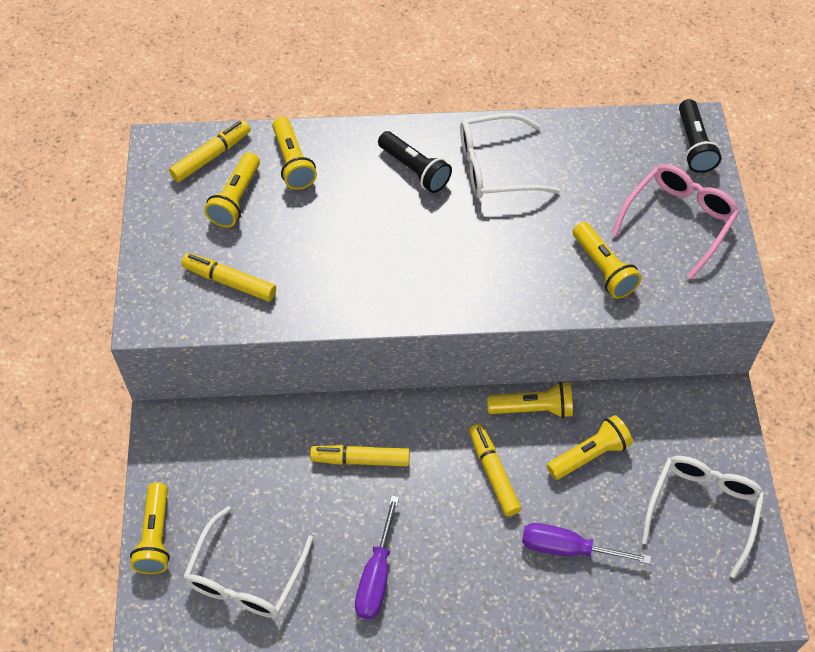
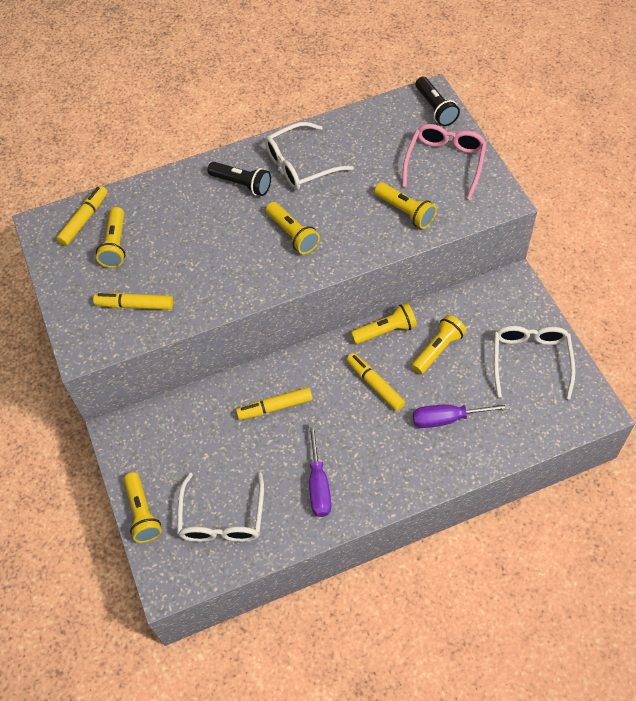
camera: 15 degrees left, 0 degrees up
(293, 162) = (148, 206): yellow flashlight -> yellow flashlight (293, 234)

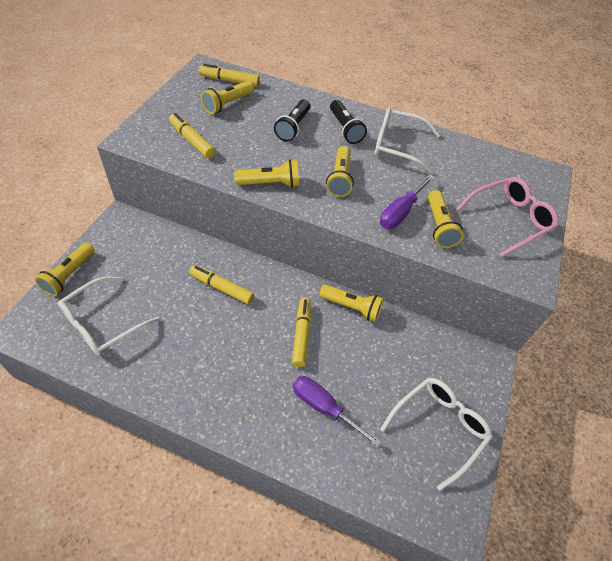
camera: 35 degrees right, 5 degrees down
(84, 220) = (229, 81): yellow marker -> yellow marker turned 150 degrees counterclockwise
(318, 484) = (184, 362): purple screwdriver -> purple screwdriver (401, 212)
(435, 108) = (541, 183): black flashlight -> black flashlight (293, 127)
(438, 349) = (374, 353): yellow flashlight -> yellow flashlight (270, 183)

